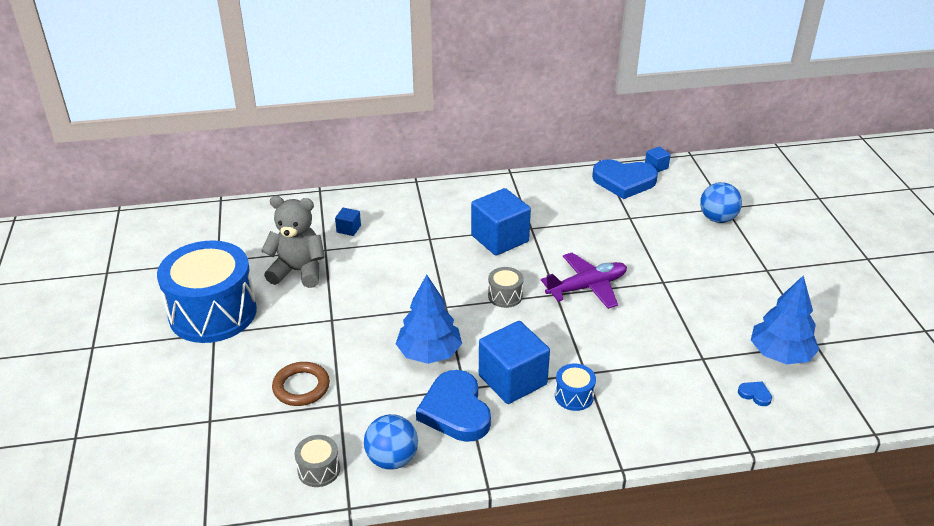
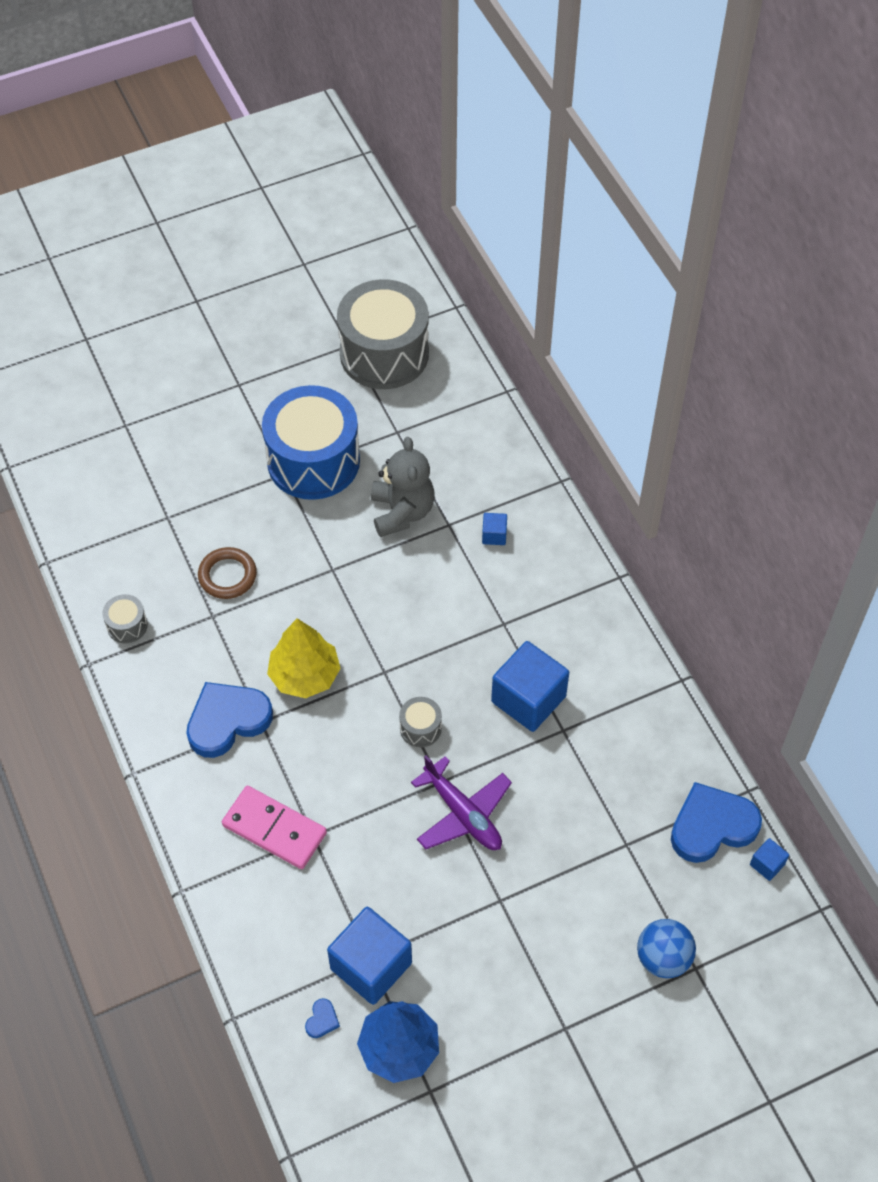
camera: 75 degrees right, 20 degrees up
(133, 254) = (384, 354): none -> grey drum
(392, 459) = (152, 682): blue ball -> none
(429, 353) = (305, 675): blue tree -> yellow tree
(512, 380) = (284, 764): blue cube -> blue cube (371, 965)
(574, 396) = (274, 829): blue drum -> pink domino
(624, 181) = (712, 826): blue heart -> blue heart turned 75 degrees clockwise

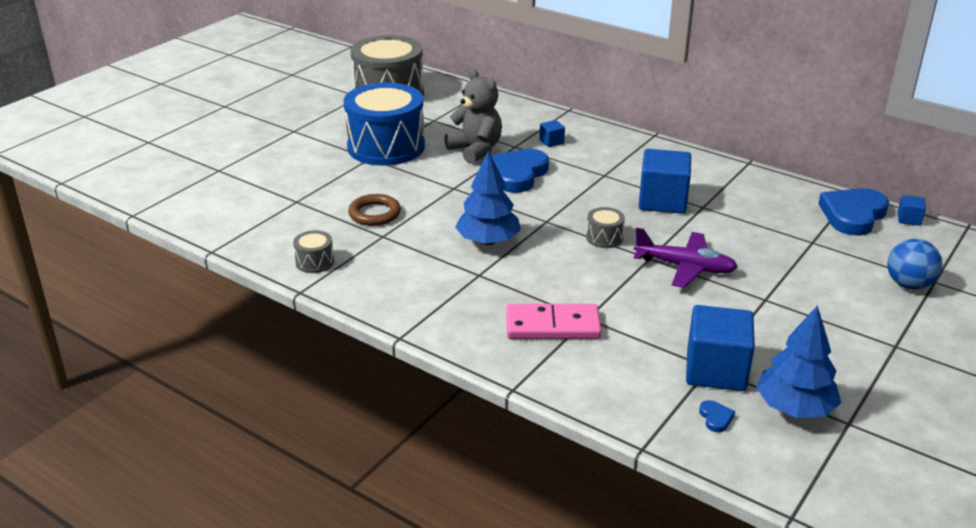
camera: 30 degrees left, 25 degrees down
(227, 721) = (451, 283): blue heart -> blue heart (517, 174)
(305, 675) = (488, 241): yellow tree -> blue tree

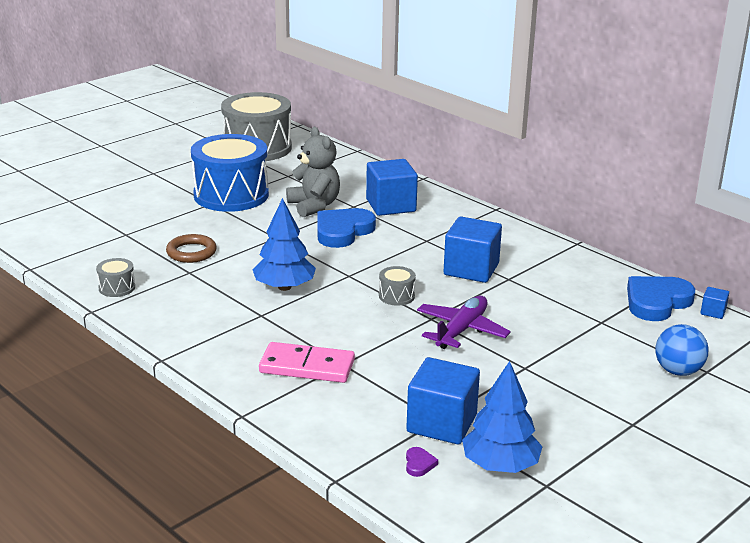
camera: 10 degrees right, 5 degrees down
(551, 142) = (391, 205): blue cube -> blue cube, size x2.22
(685, 267) = (461, 330): purple plane -> purple plane turned 90 degrees counterclockwise
(715, 418) = (419, 464): blue heart -> purple heart

